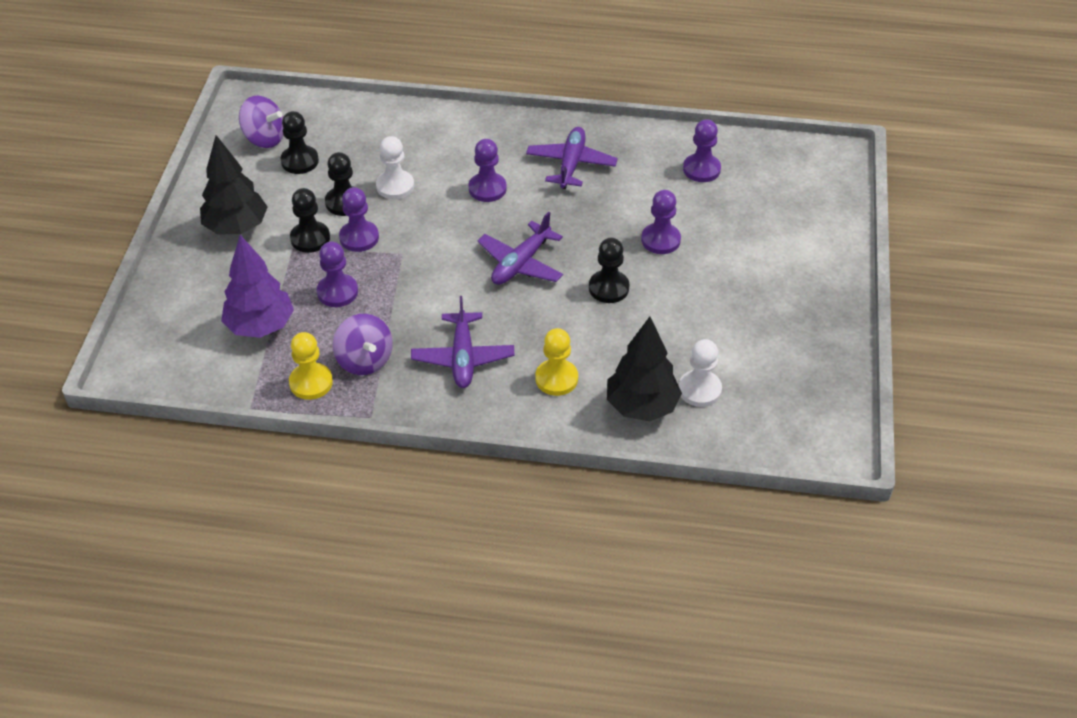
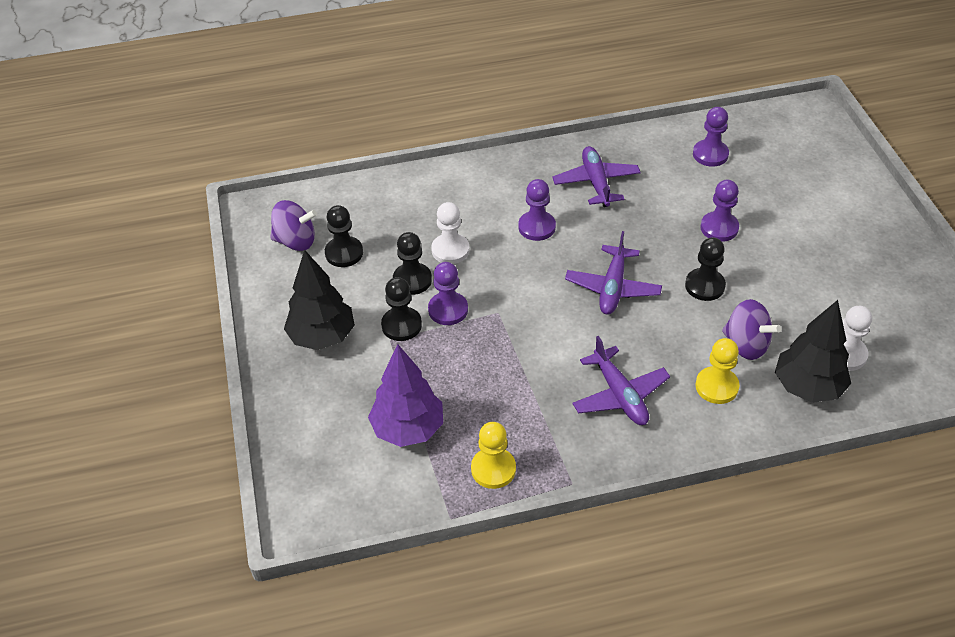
camera: 20 degrees left, 0 degrees up
(337, 292) = (461, 369): purple pawn -> none
(364, 360) = (530, 429): purple spinning top -> purple spinning top (746, 345)

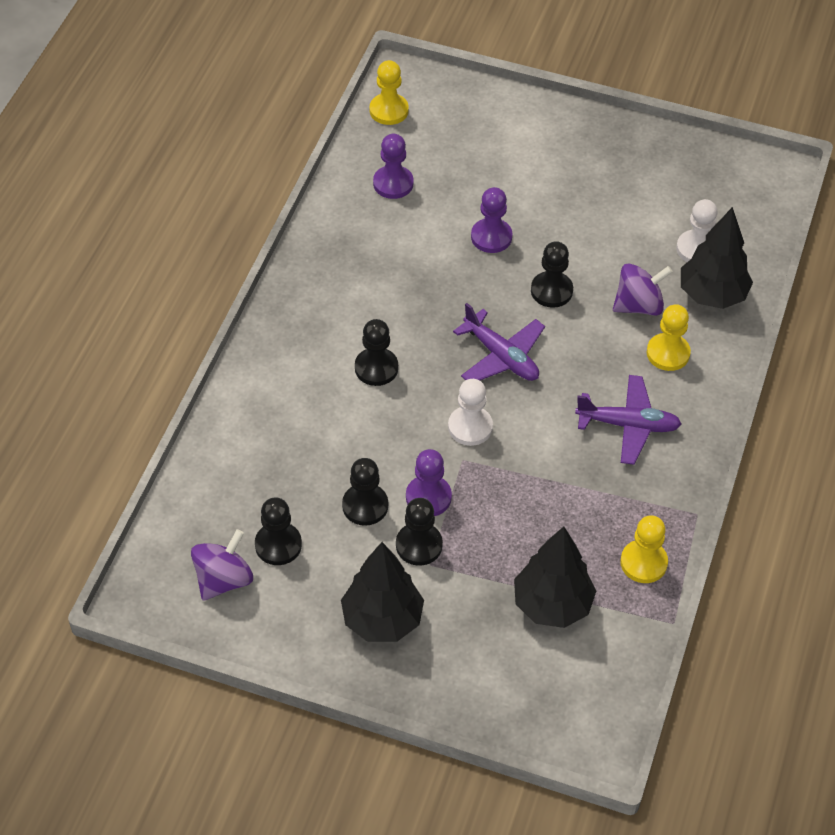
camera: 60 degrees left, 5 degrees up
(408, 429) = (552, 605): purple tree -> black tree
(450, 250) = (349, 453): white pawn -> white pawn (470, 427)
(536, 227) = (376, 368): purple pawn -> black pawn
(596, 183) = (355, 288): purple plane -> none
(774, 120) = (389, 110): none -> yellow pawn

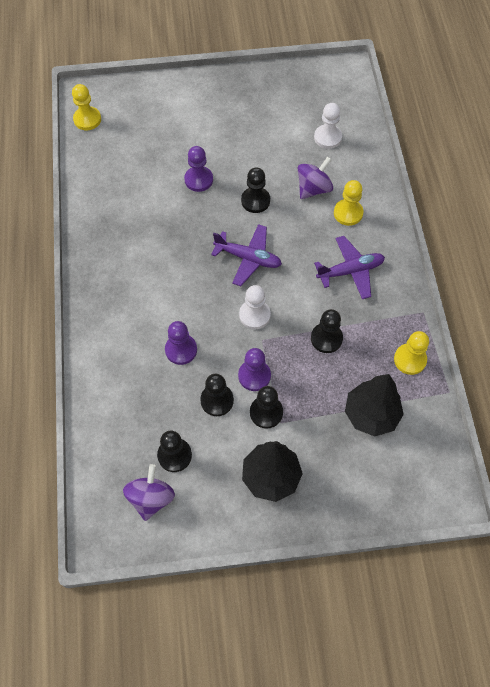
camera: 25 degrees left, 10 degrees up
(376, 368) = (173, 300): black pawn -> black pawn (326, 338)
(393, 183) = (116, 168): purple pawn -> purple pawn (181, 350)
(712, 295) = (353, 164): black tree -> none

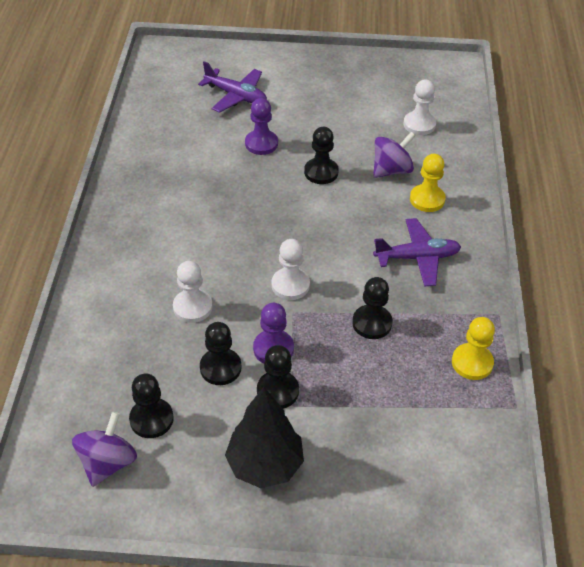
camera: 10 degrees right, 15 degrees down
(87, 119) = (155, 73): yellow pawn -> none
(181, 350) = (192, 307): purple pawn -> white pawn
(248, 258) = (298, 226): purple plane -> purple plane (236, 96)
(371, 414) = (410, 416): black tree -> none

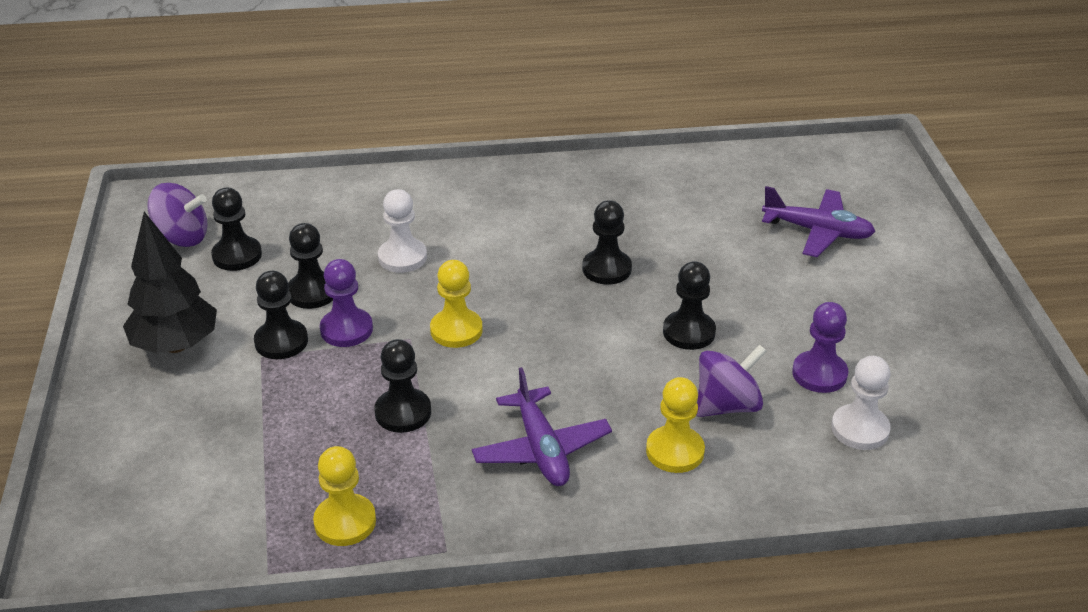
camera: 80 degrees right, 10 degrees down
(236, 96) = (817, 231): purple plane -> purple plane turned 90 degrees counterclockwise
(244, 197) = (606, 269): none -> black pawn
(261, 143) = (724, 269): purple pawn -> purple pawn (819, 374)
(290, 285) = (456, 330): white pawn -> yellow pawn
(391, 170) = (727, 405): purple spinning top -> purple spinning top turned 75 degrees counterclockwise

